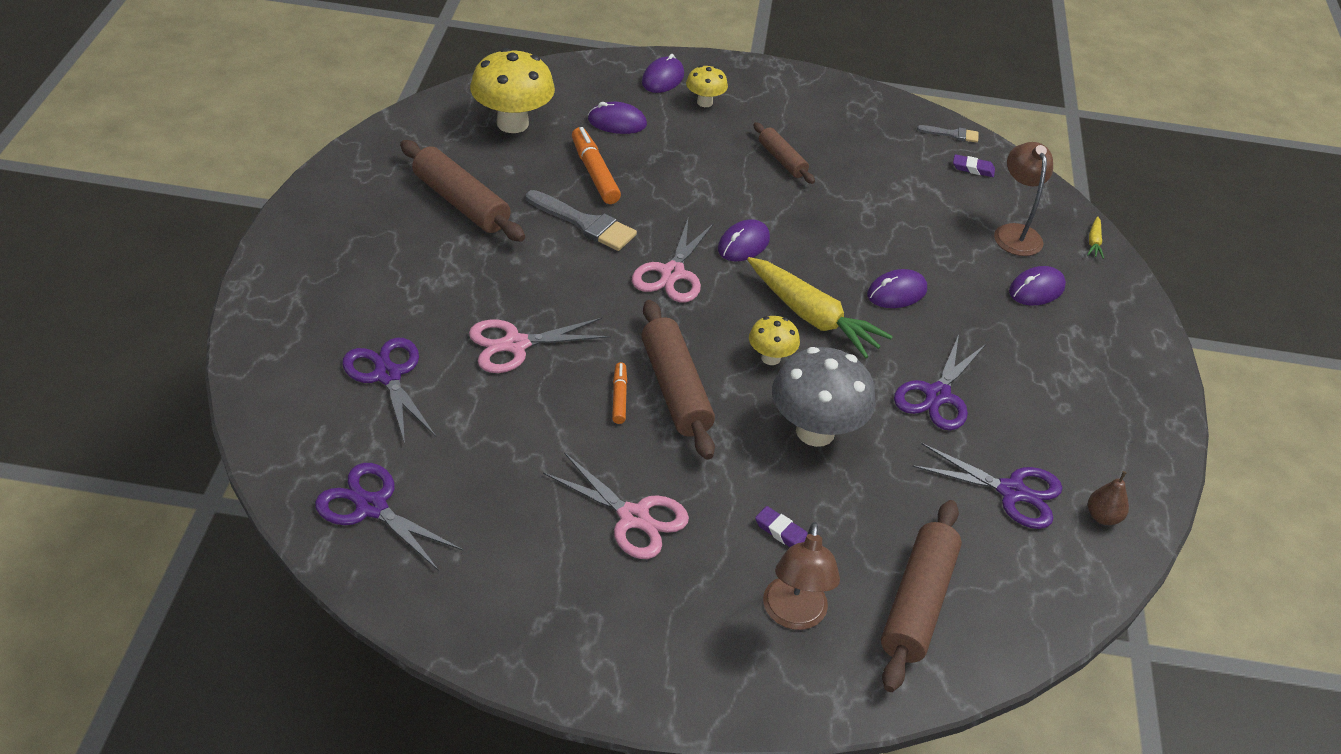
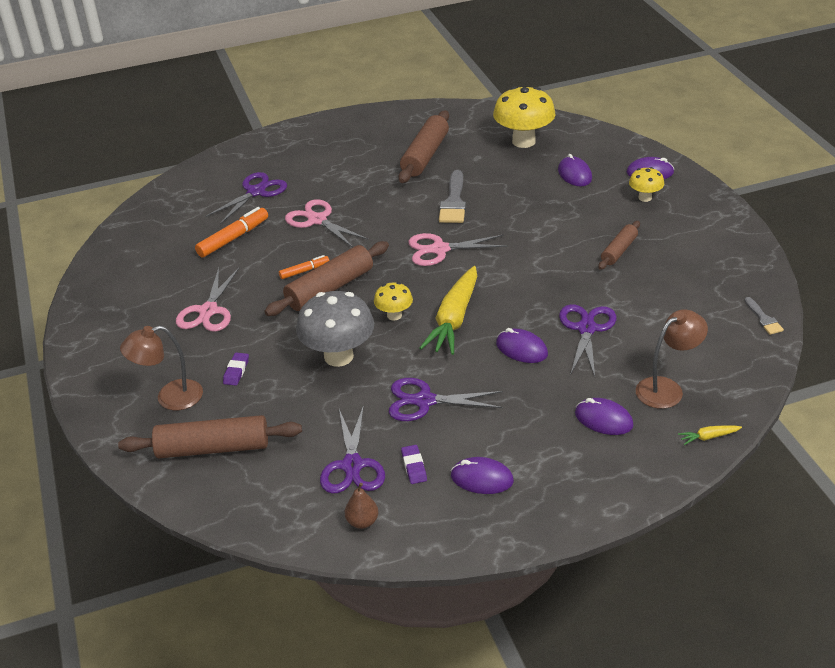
camera: 70 degrees right, 5 degrees down
(371, 507) = (155, 226): purple scissors -> purple scissors (586, 329)
(594, 173) = (509, 186): orange marker -> orange marker (233, 238)
(743, 244) = (501, 266): purple mouse -> purple mouse (482, 478)
(973, 168) = (729, 342): purple eraser -> purple eraser (414, 466)

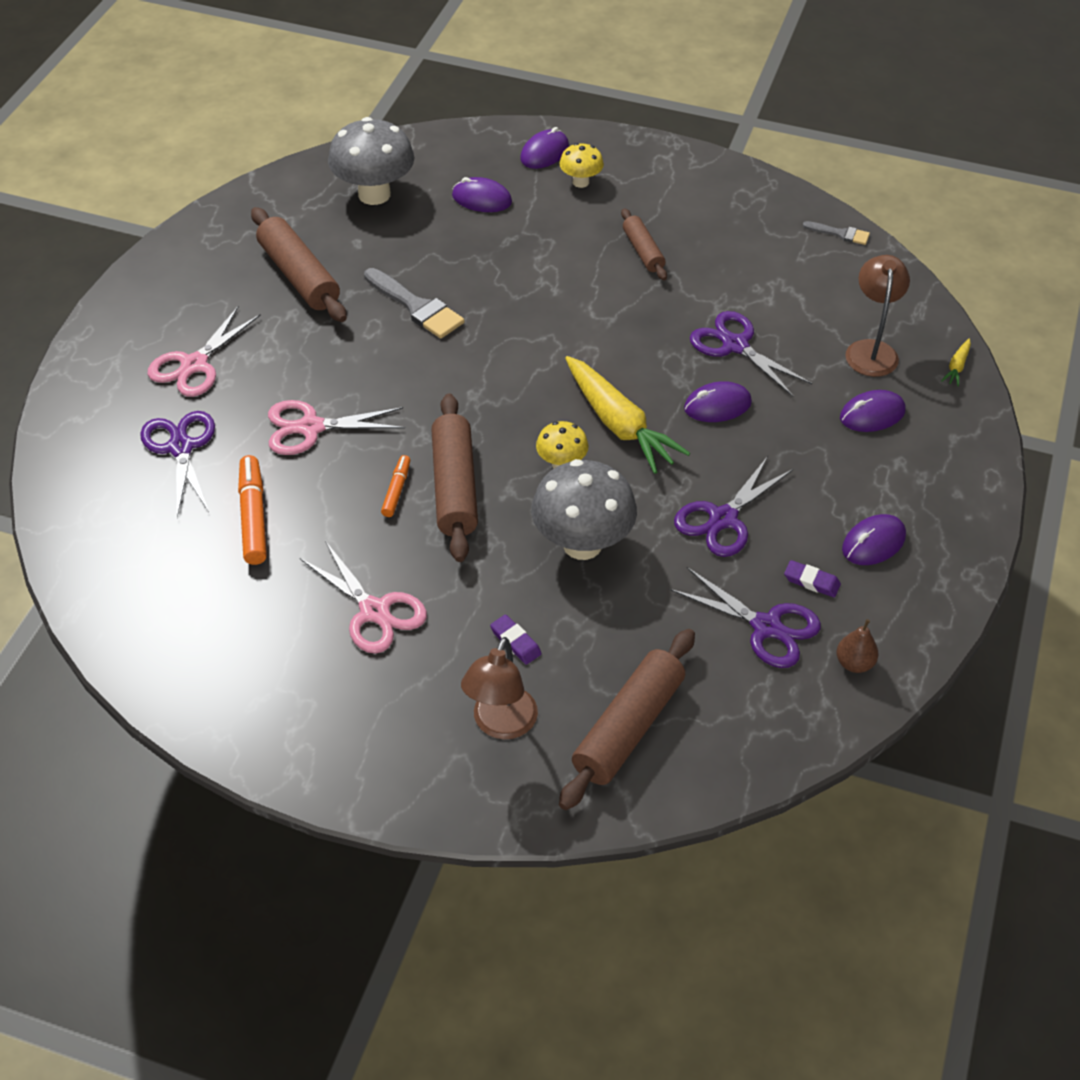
camera: 55 degrees left, 10 degrees up
(439, 250) = (489, 366): pink scissors -> pink scissors (194, 365)
(523, 141) = (374, 194): yellow mushroom -> grey mushroom

